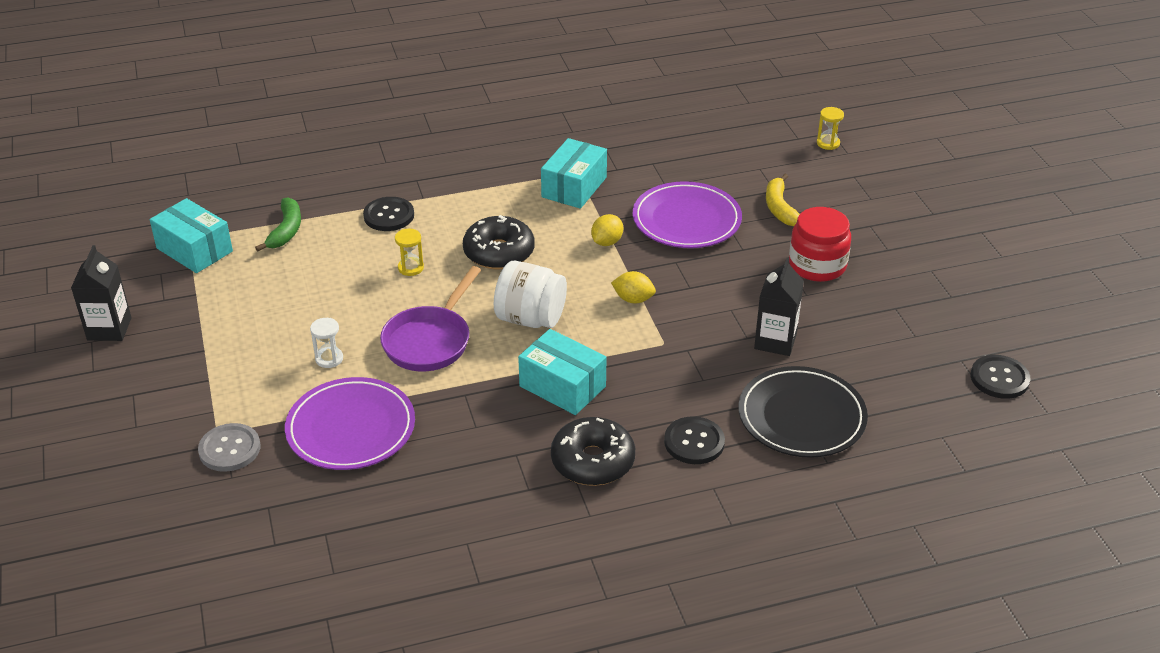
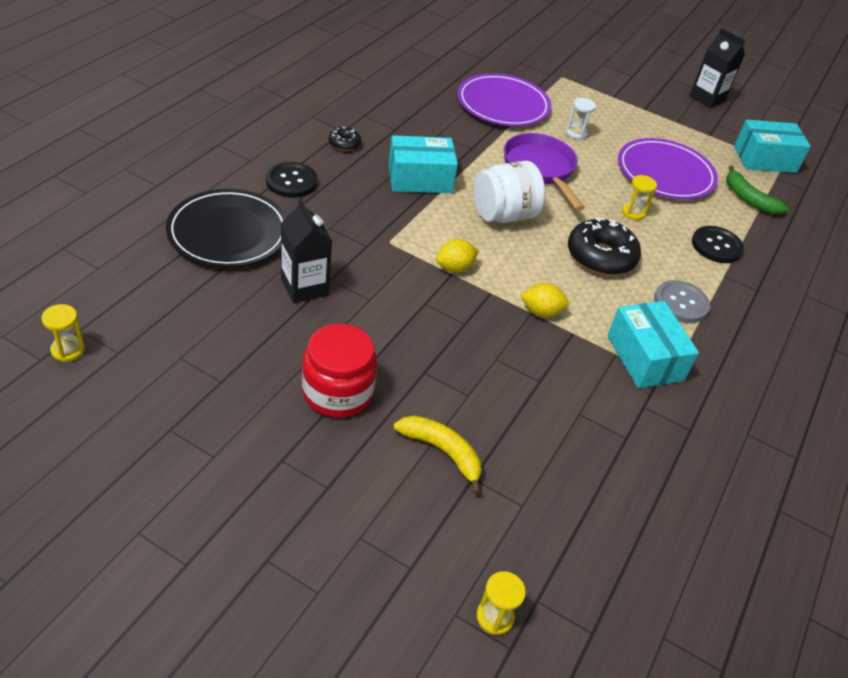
camera: 130 degrees right, 5 degrees up
(229, 449) = (543, 72): grey button -> grey button (681, 303)
(593, 461) = (344, 144): black donut -> black donut, size x0.49
(607, 242) = (541, 312): yellow lemon -> yellow lemon turned 75 degrees counterclockwise
(686, 220) = (509, 378): purple plate -> purple plate (665, 173)
(999, 378) = (68, 350): black button -> yellow hourglass

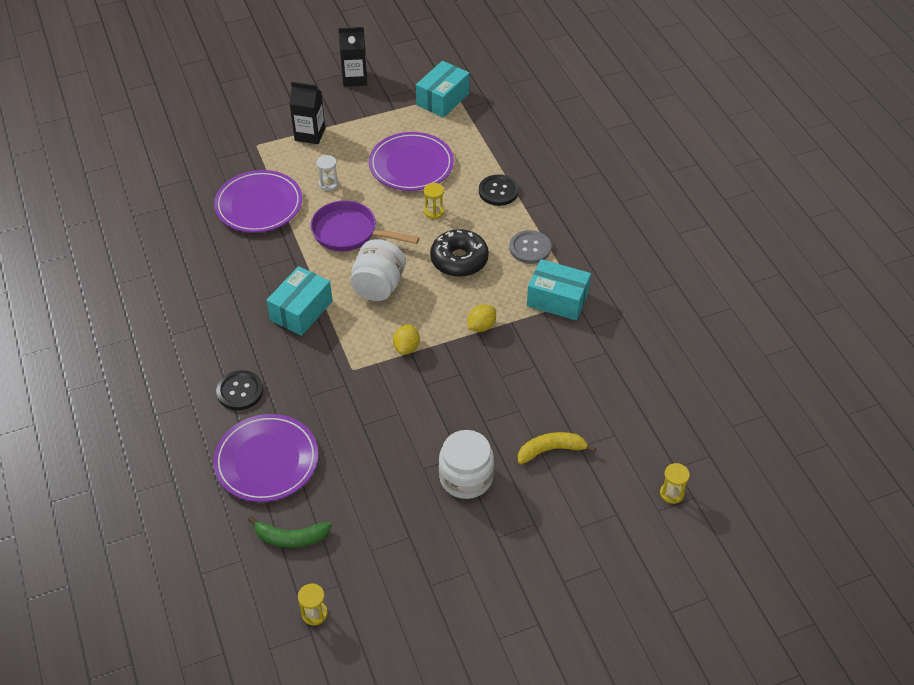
camera: 45 degrees left, 5 degrees up
(228, 233) = (266, 461): black plate -> purple plate
(304, 287) = (358, 444): black carton -> black carton (310, 134)
(337, 392) = (466, 477): red jar -> white jar
(344, 144) = (222, 333): black donut -> none
(748, 199) = (471, 139): green banana -> green banana (291, 538)

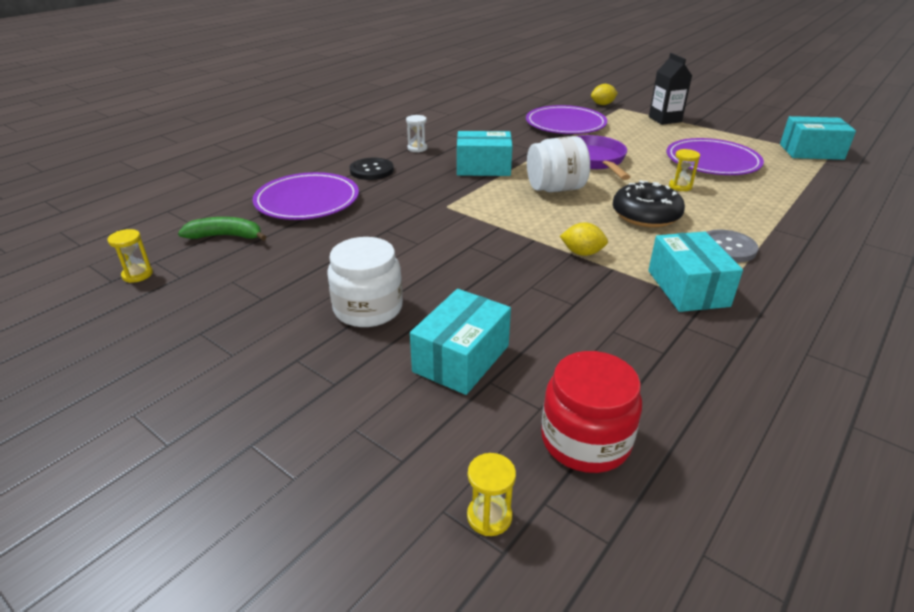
camera: 60 degrees right, 15 degrees down
(291, 538) = (226, 236): green banana -> green banana turned 120 degrees clockwise
(328, 184) = (629, 139): white hourglass -> white hourglass (417, 148)
(355, 78) = (752, 117): black carton -> none
(406, 347) = (502, 222): yellow lemon -> yellow lemon (602, 104)
(498, 191) = (764, 208): black button -> none
(551, 450) = (461, 358): yellow banana -> turquoise box
(648, 428) = (585, 440): none -> red jar

